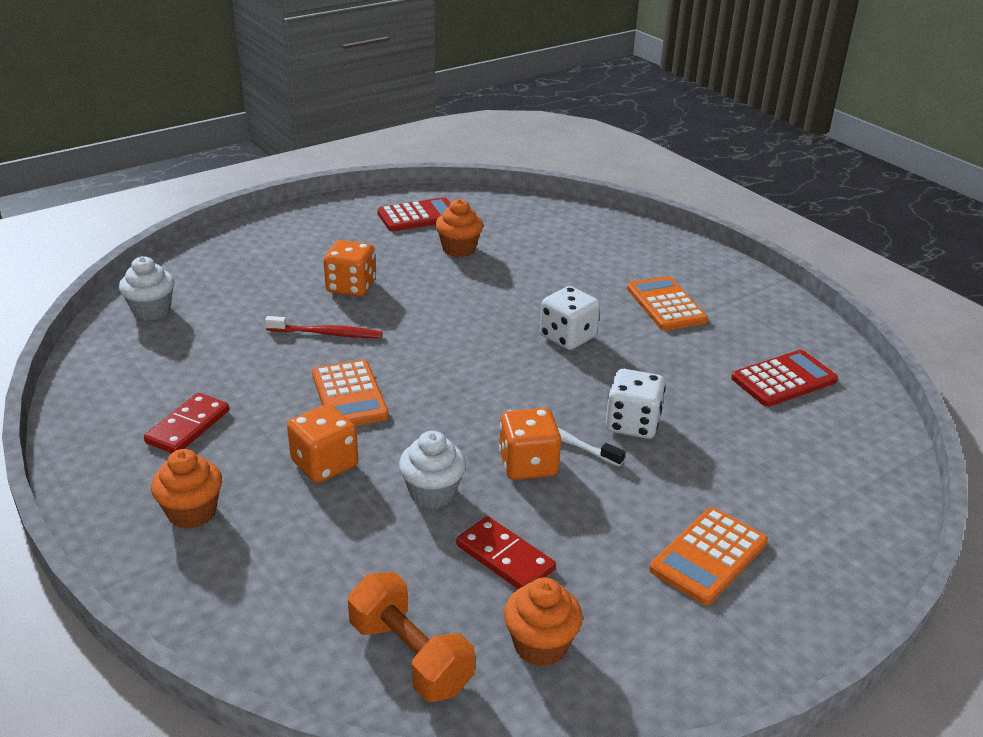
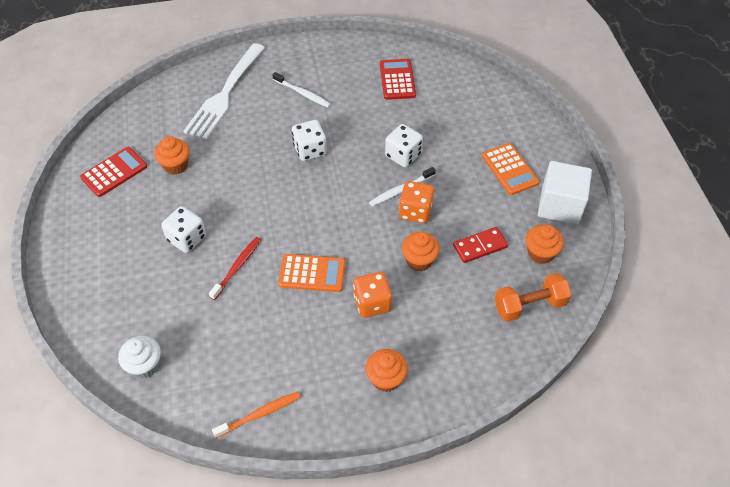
camera: 65 degrees left, 20 degrees up
(102, 412) = (259, 414): none -> orange toothbrush
(188, 426) = (301, 366): red domino -> none
(351, 287) = (187, 238): orange dice -> white dice
(418, 216) = (114, 172): red calculator -> red calculator turned 45 degrees clockwise
(432, 493) = (419, 260): white cupcake -> orange cupcake
(606, 249) = (225, 93): none -> white fork
(666, 304) = (303, 93): orange calculator -> white toothbrush
(678, 650) = (560, 205): none -> white cube

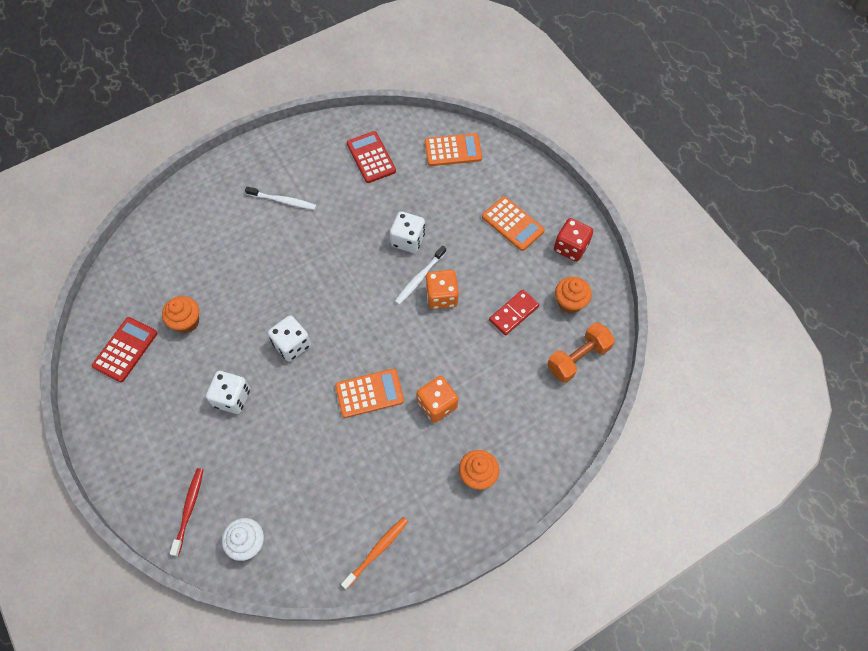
camera: 20 degrees left, 10 degrees up
(225, 93) = (203, 224): white fork -> none
(237, 267) = (295, 411): red toothbrush -> red toothbrush (189, 509)
(310, 150) = (315, 262): white dice -> white dice (292, 345)
(419, 260) = (464, 346): orange cupcake -> none
(476, 93) = (453, 150): none -> orange calculator
(560, 205) = (570, 247): white cube -> red dice

